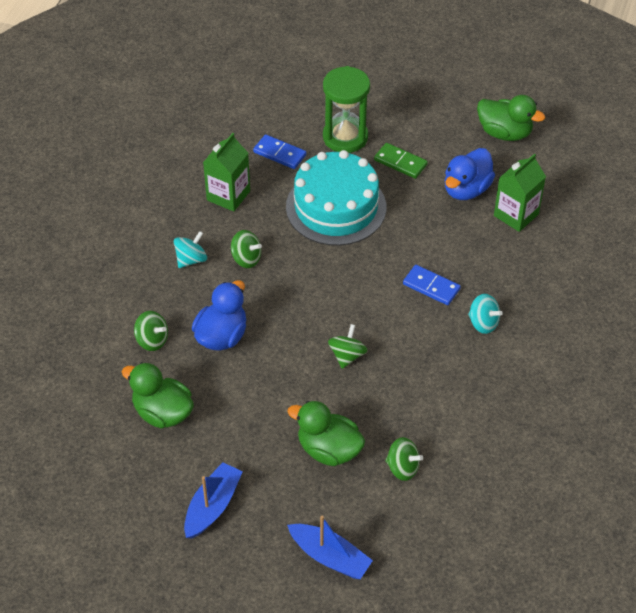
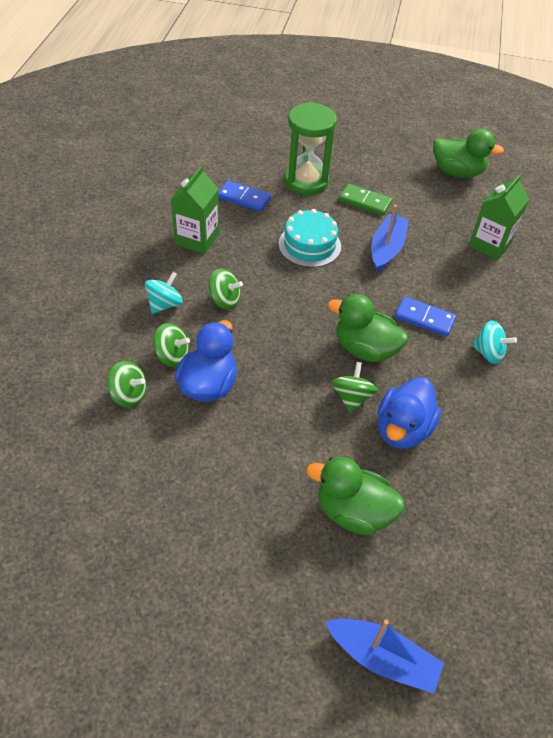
camera: 10 degrees left, 0 degrees up
(162, 413) = (148, 481): green duck -> green duck (365, 349)
(212, 506) = (223, 600): blue boat -> blue boat (387, 249)
(336, 207) = (309, 245): turquoise cake -> turquoise cake, size x0.61
(402, 468) = (444, 527): green spinning top -> green spinning top (172, 356)
(466, 189) = (435, 223): blue duck -> blue duck (402, 429)

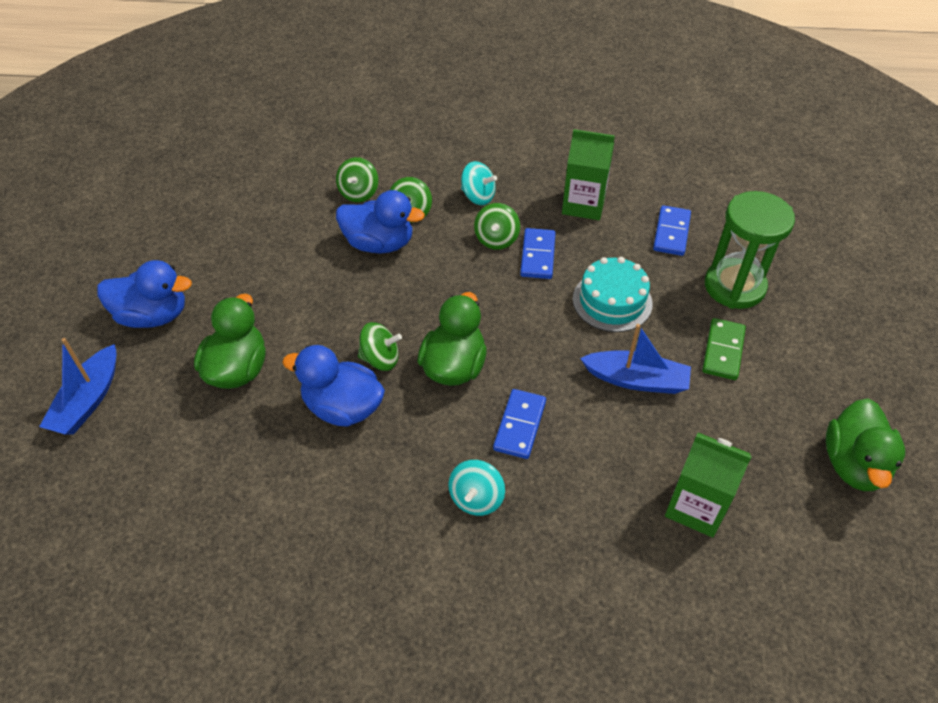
camera: 85 degrees right, 0 degrees up
(251, 277) = (538, 256): none -> blue domino
(269, 596) = (153, 315): none -> blue duck

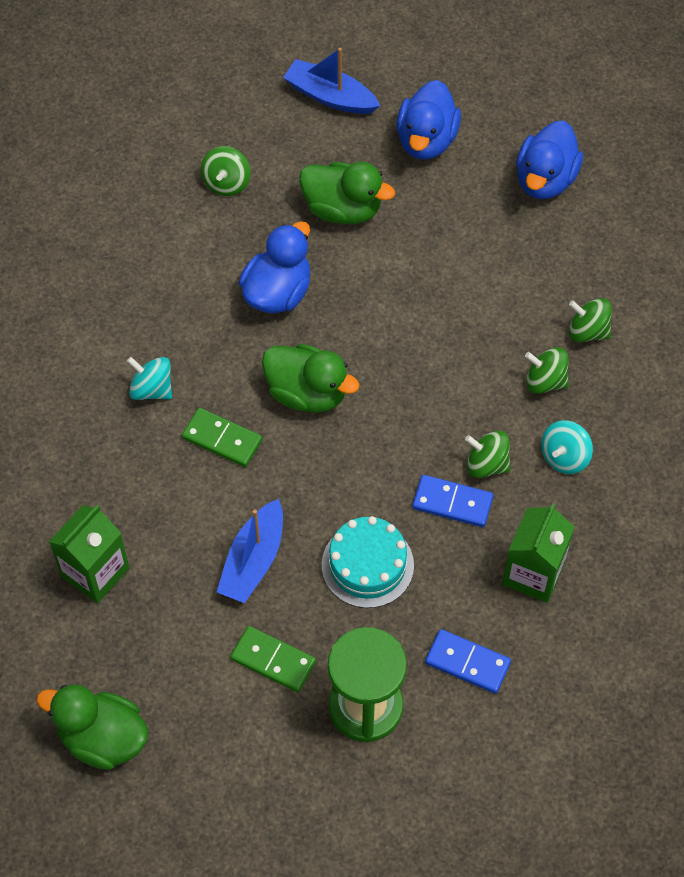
camera: 100 degrees right, 10 degrees up
(379, 243) = (498, 344): blue duck -> blue duck (545, 179)
(380, 359) = (330, 329): green spinning top -> green spinning top (226, 183)
(520, 425) = (222, 439): blue domino -> green domino

